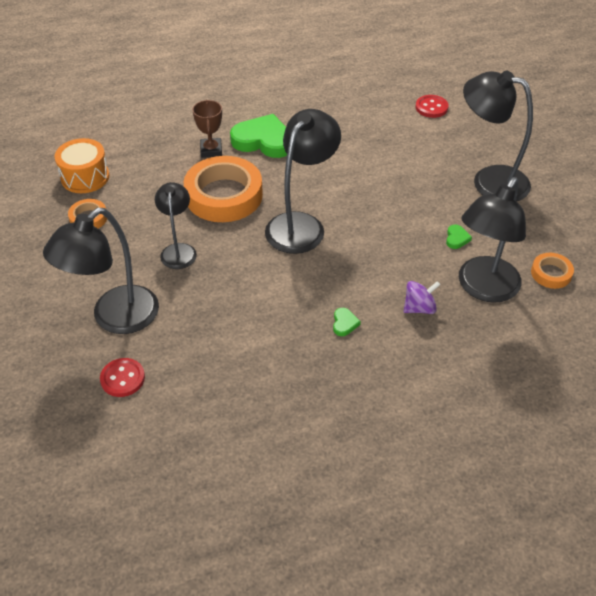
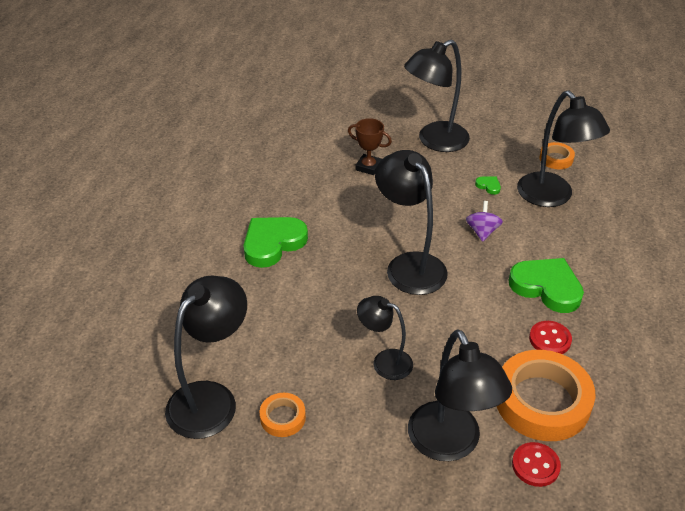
camera: 60 degrees left, 5 degrees down
(85, 177) = (211, 399): orange drum -> black lamp
(211, 150) = (254, 284): brown trophy -> brown trophy (368, 167)
(224, 195) = (330, 300): orange tape -> orange tape (542, 401)
(344, 323) = (546, 287): green heart -> green heart, size x2.43
(419, 308) = (553, 238): purple spinning top -> purple spinning top (482, 231)
(431, 107) = (319, 130): red button -> red button (550, 339)

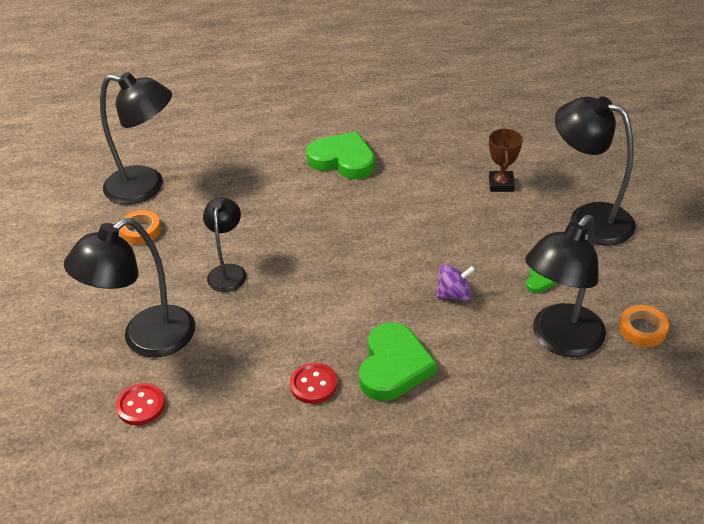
camera: 70 degrees right, 0 degrees up
(409, 265) = (366, 253): black lamp -> none
(542, 401) = (223, 395): orange tape -> none

